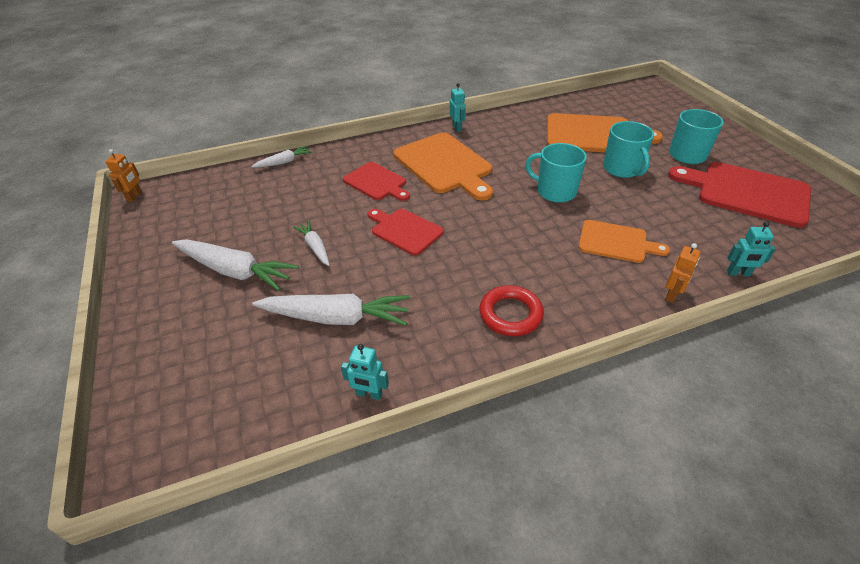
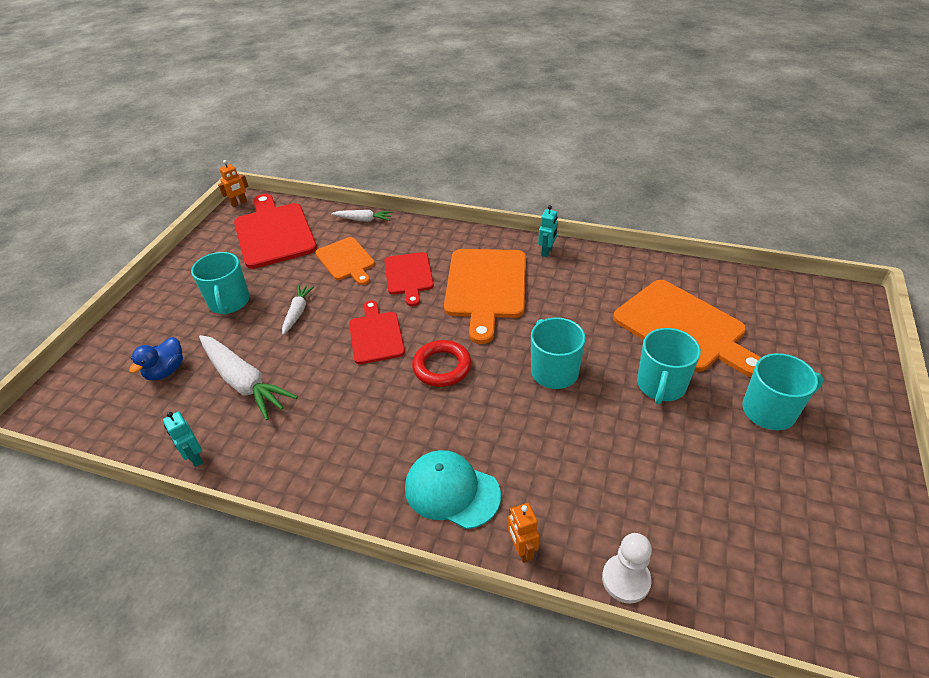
camera: 40 degrees right, 0 degrees up
(235, 271) = (229, 302): white carrot -> turquoise mug
(243, 352) = (166, 371): none -> blue duck
(510, 314) = (360, 465): red ring -> red ring (442, 367)
(589, 290) = (451, 491): none -> turquoise cap
(616, 242) = (542, 460): orange cutting board -> orange cutting board (346, 260)
(671, 295) = (522, 549): orange robot -> orange robot turned 90 degrees clockwise
(738, 273) = (626, 579): turquoise robot -> white pawn
(746, 193) = (779, 500): red cutting board -> red cutting board (274, 233)

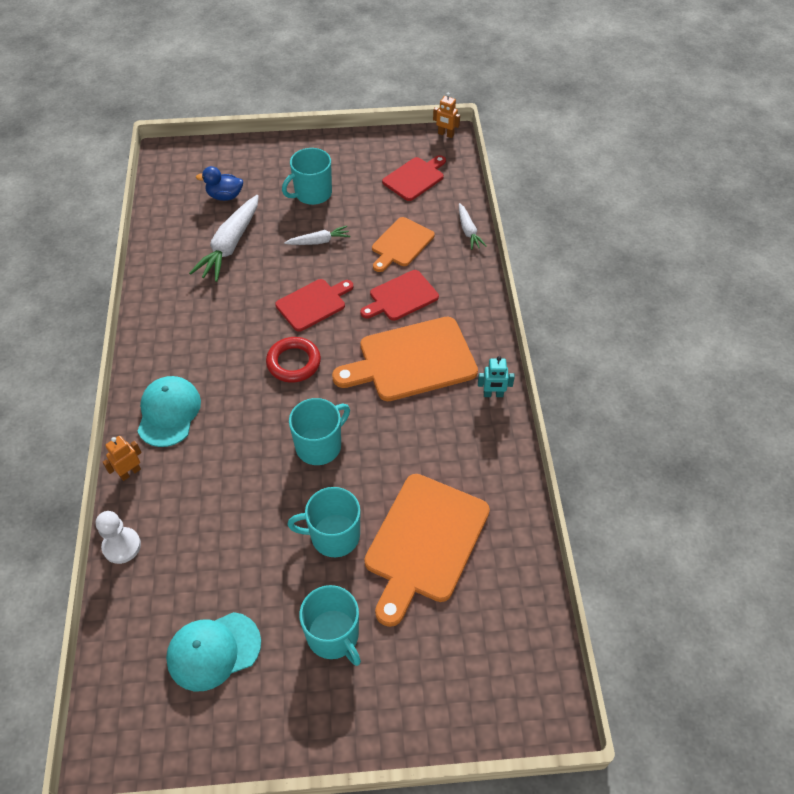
camera: 65 degrees right, 10 degrees up
(195, 457) = (153, 253): turquoise robot -> none
(274, 233) = (415, 178): red cutting board -> red cutting board, size x0.60
(778, 512) = (213, 651): none -> turquoise cap

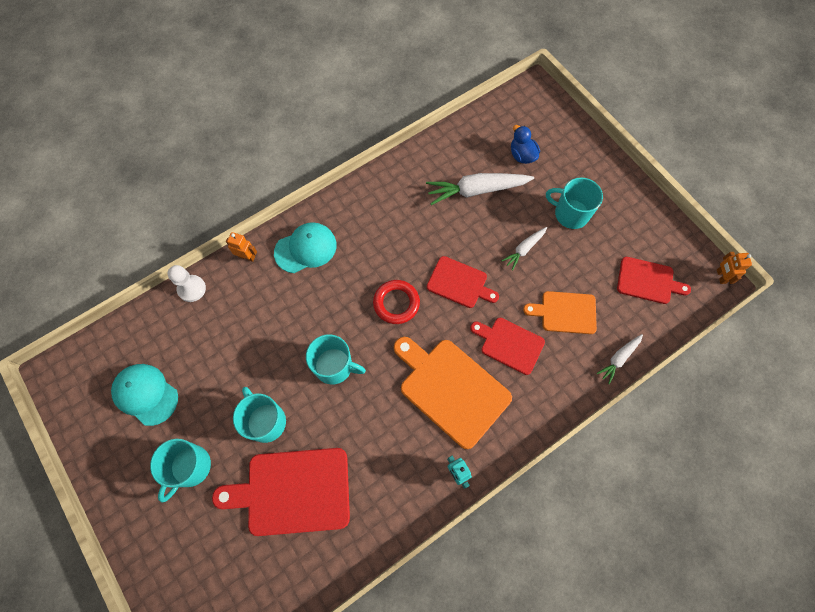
camera: 60 degrees right, 15 degrees up
(319, 241) = (524, 249): white carrot -> white carrot turned 90 degrees clockwise
(425, 542) = (293, 491): orange cutting board -> red cutting board

